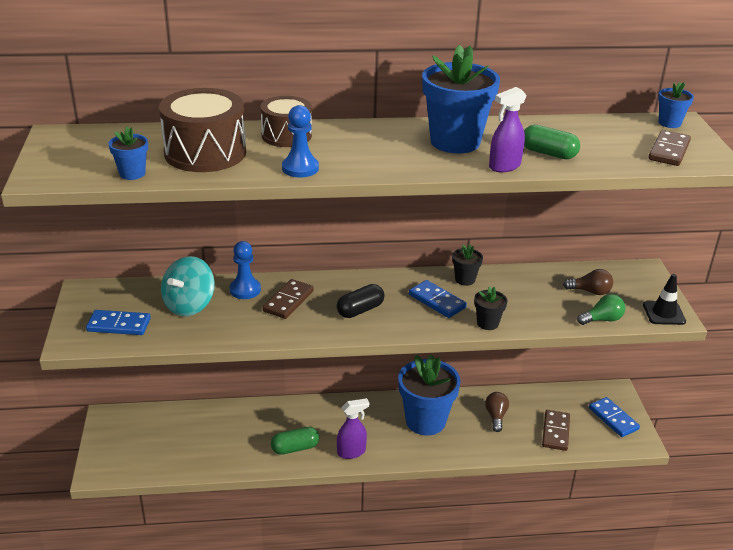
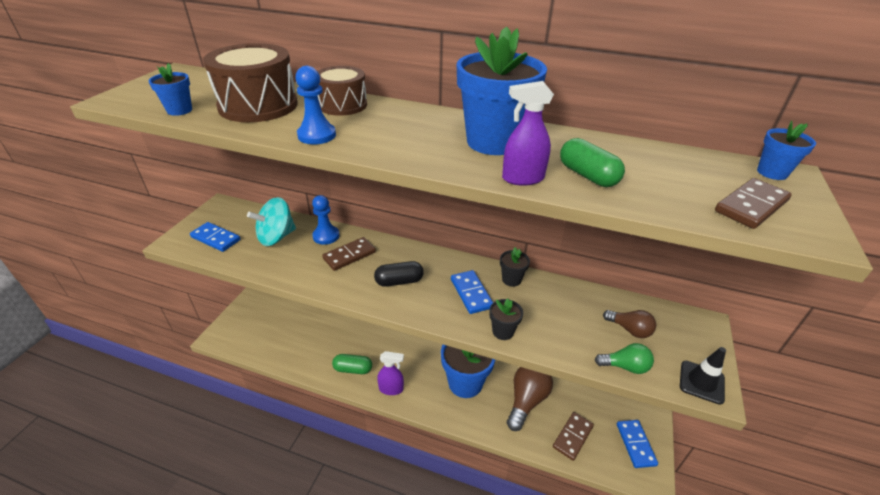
camera: 25 degrees right, 5 degrees up
(496, 416) = (526, 401): brown light bulb -> brown light bulb, size x1.80

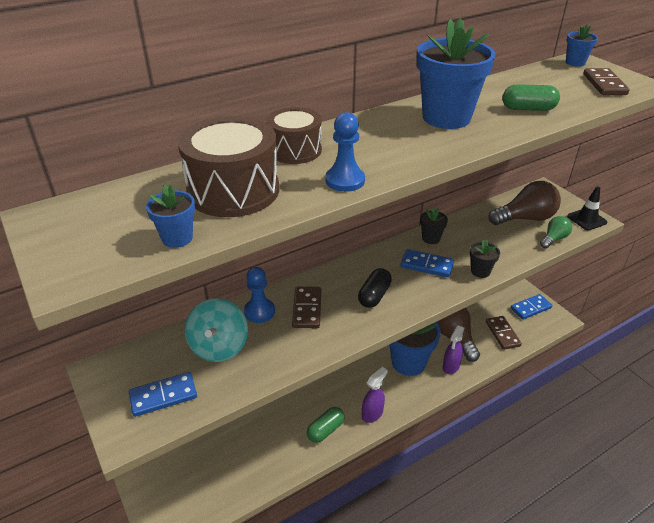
camera: 50 degrees left, 0 degrees up
(522, 178) = (511, 129): purple spray bottle -> purple spray bottle (451, 366)
(629, 329) = (525, 218): brown light bulb -> brown light bulb, size x1.80
(635, 444) = (530, 308): blue domino -> blue domino turned 60 degrees counterclockwise

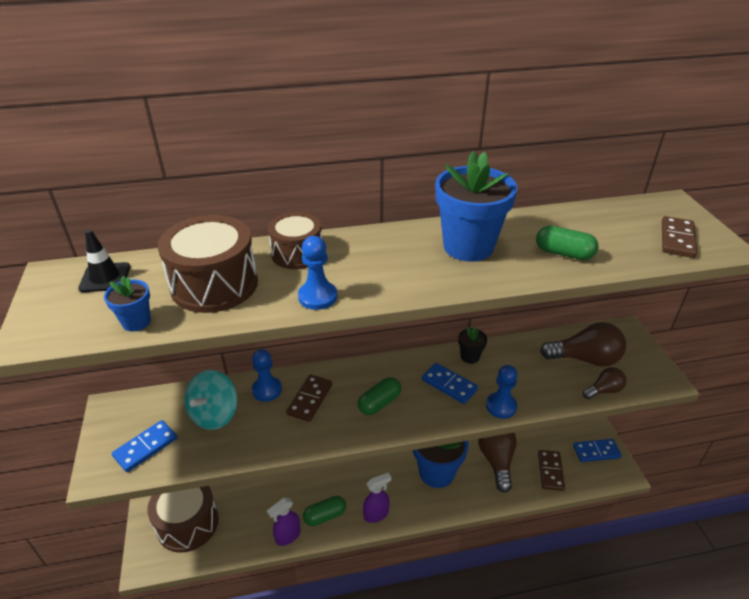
camera: 20 degrees right, 0 degrees up
(163, 396) = (146, 447): blue domino -> blue domino turned 45 degrees counterclockwise
(190, 480) = (188, 523): none -> brown drum
(374, 295) = (379, 403): black capsule -> green capsule
(451, 366) = (478, 490): purple spray bottle -> purple spray bottle (287, 536)
(480, 271) = (501, 406): black flower pot -> blue pawn
(553, 239) = (603, 390): green light bulb -> brown light bulb
(575, 63) = (664, 205): blue flower pot -> none
(586, 219) = (656, 377): black traffic cone -> black traffic cone (105, 277)

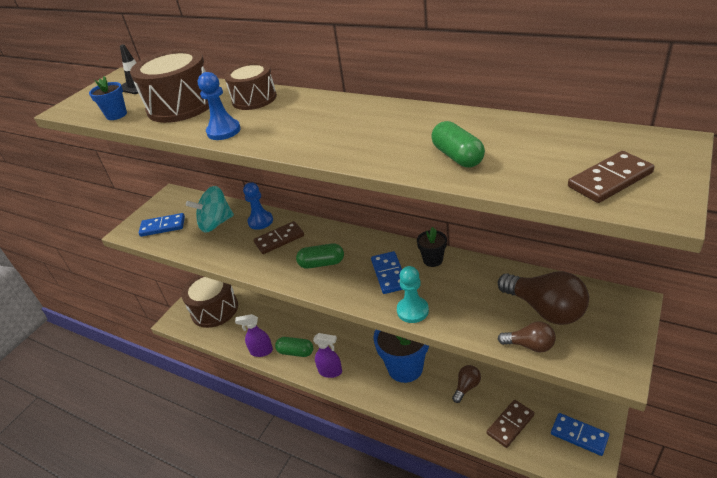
camera: 45 degrees right, 0 degrees up
(468, 247) = (380, 127): blue flower pot -> none
(496, 460) = (466, 387): brown light bulb -> brown light bulb, size x0.55
(501, 406) = (412, 310): blue pawn -> turquoise pawn

